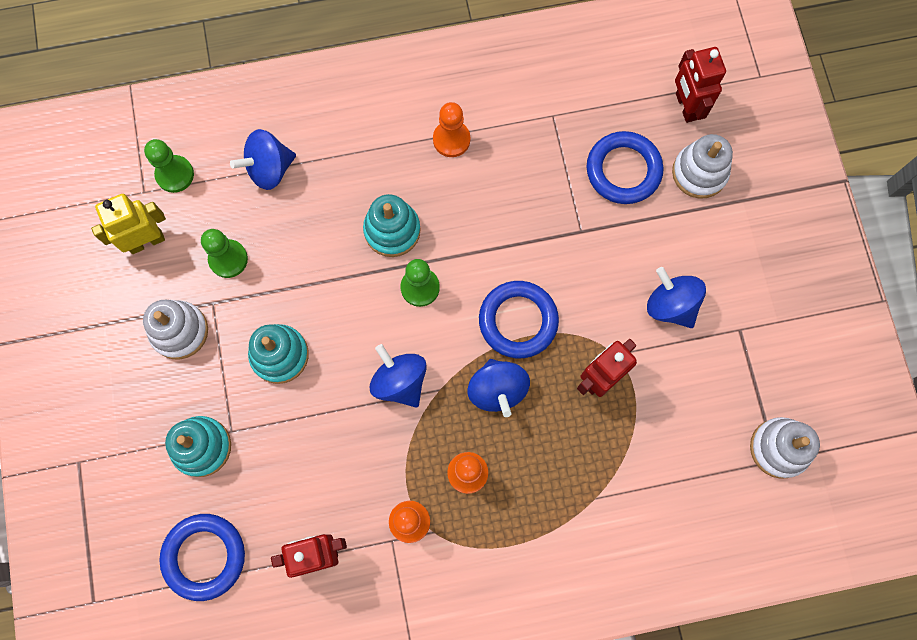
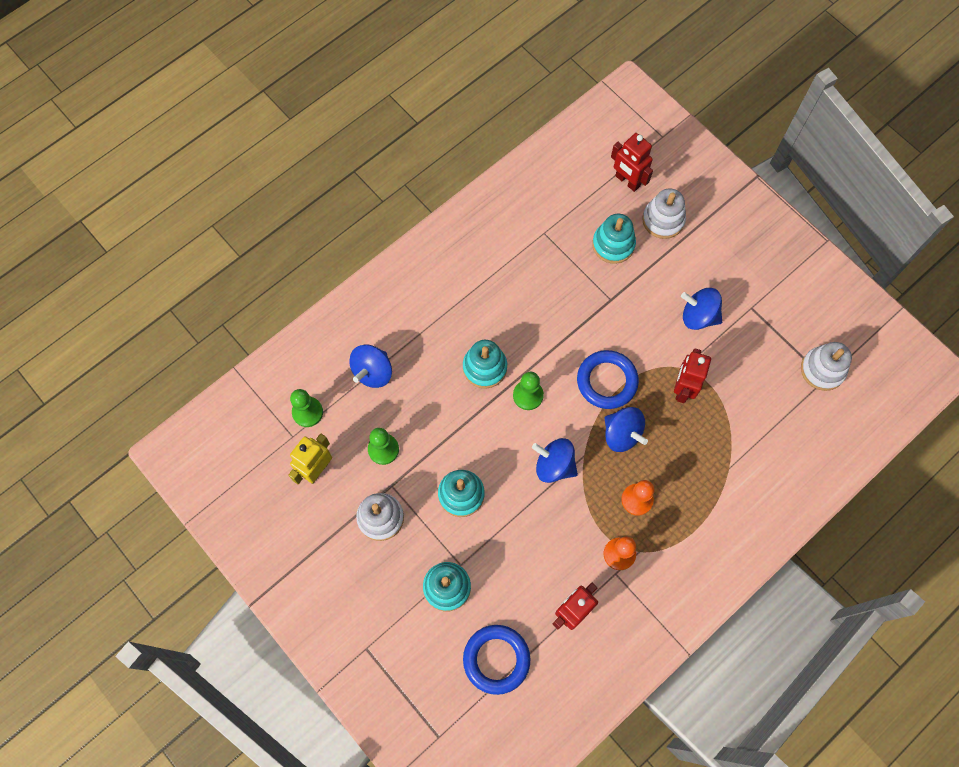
camera: 30 degrees left, 5 degrees down
(451, 139) = (486, 285): orange pawn -> none
(623, 170) = (613, 244): blue ring -> turquoise stacking toy

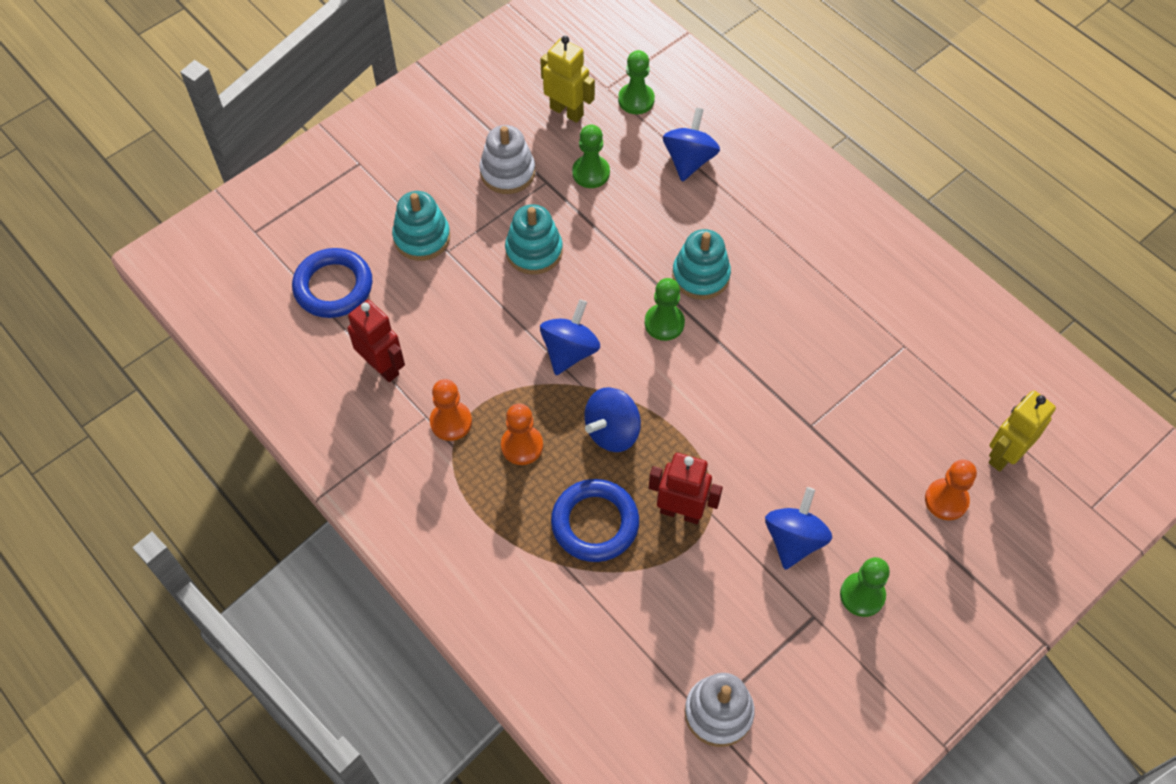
camera: 90 degrees right, 10 degrees down
(373, 372) = (689, 160): blue spinning top -> blue spinning top turned 75 degrees clockwise
(607, 381) = (687, 416): blue ring -> blue ring (595, 523)
(613, 244) = (897, 432): turquoise stacking toy -> none
(627, 181) = (1004, 454): red robot -> yellow robot
(663, 220) = (946, 500): white stacking toy -> orange pawn
(734, 277) = (862, 595): none -> green pawn

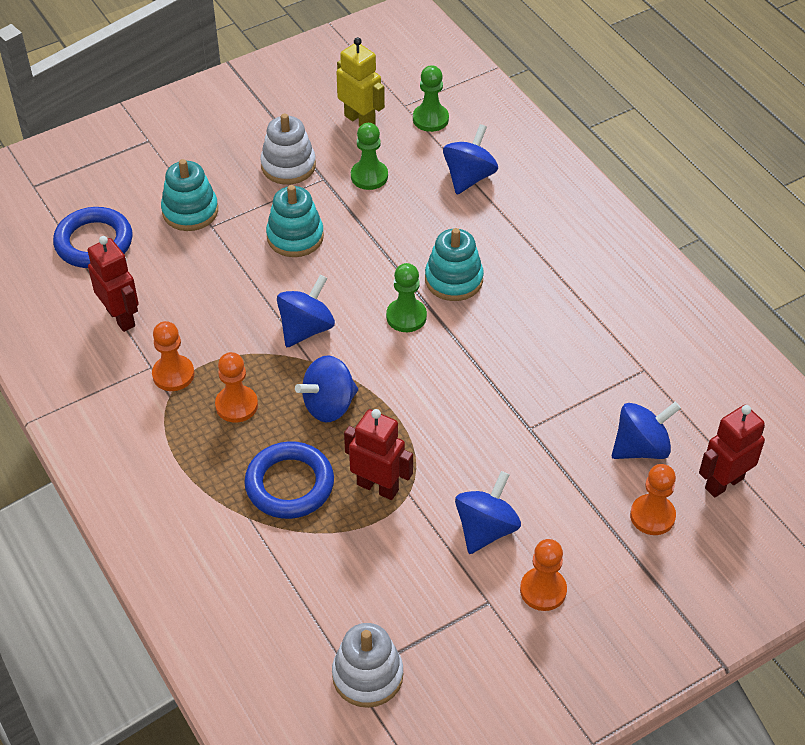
camera: 10 degrees right, 10 degrees down
(862, 595) = (543, 590): green pawn -> orange pawn
(920, 430) = (641, 448): none -> blue spinning top
(1004, 454) = (723, 483): yellow robot -> red robot

